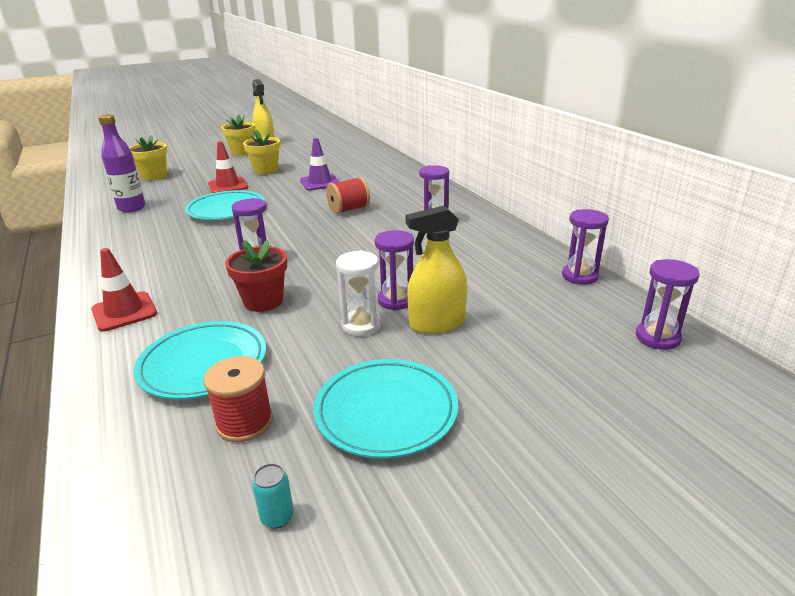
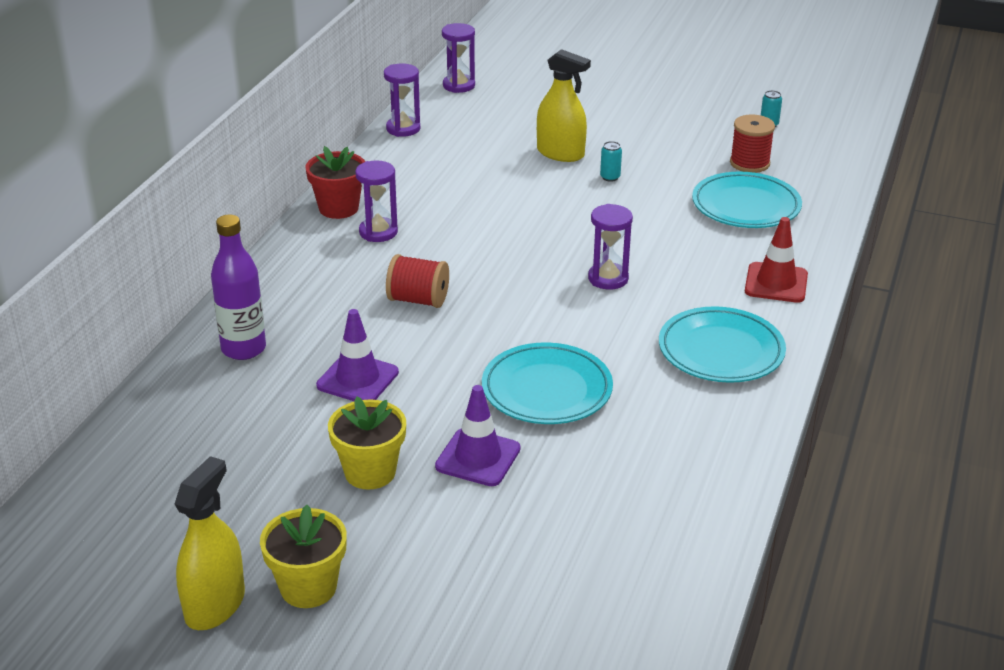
camera: 135 degrees left, 5 degrees up
(132, 208) = (661, 481): purple bottle -> purple bottle (243, 349)
(154, 176) = (551, 586): yellow flower pot -> none
(228, 186) = (478, 458): red traffic cone -> purple traffic cone
(263, 301) = (654, 232): red flower pot -> red flower pot (338, 208)
(361, 325) = (610, 177): white hourglass -> turquoise can
(386, 412) = (667, 131): turquoise plate -> turquoise plate (721, 351)
(396, 300) = (557, 180): purple hourglass -> none

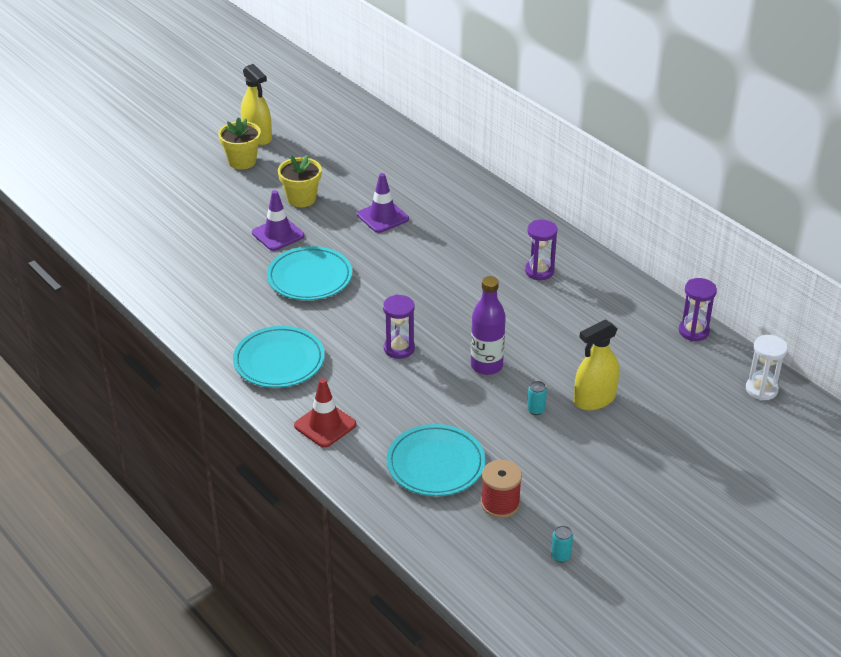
camera: 120 degrees right, 5 degrees up
(243, 349) = (447, 188): purple bottle -> purple bottle (486, 366)
(338, 208) = (585, 264): red flower pot -> none
(418, 300) = (443, 262): red spool -> none
(459, 85) = (761, 389): purple hourglass -> white hourglass

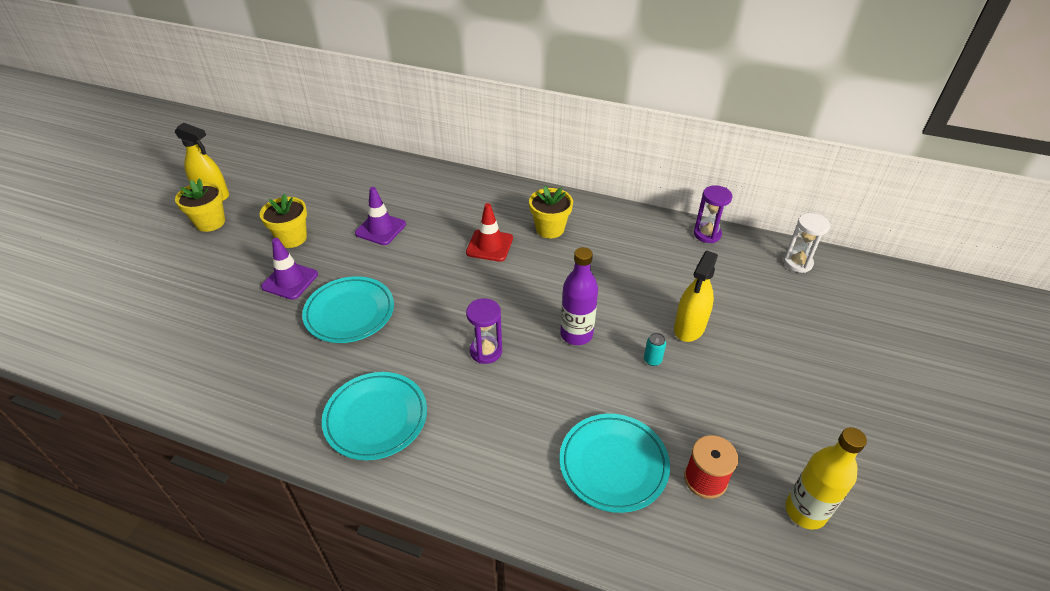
camera: 30 degrees left, 5 degrees up
(325, 425) = (473, 473): red traffic cone -> red traffic cone (489, 245)
(539, 271) = (550, 229): purple hourglass -> yellow flower pot
(560, 556) = (805, 511): turquoise can -> yellow bottle

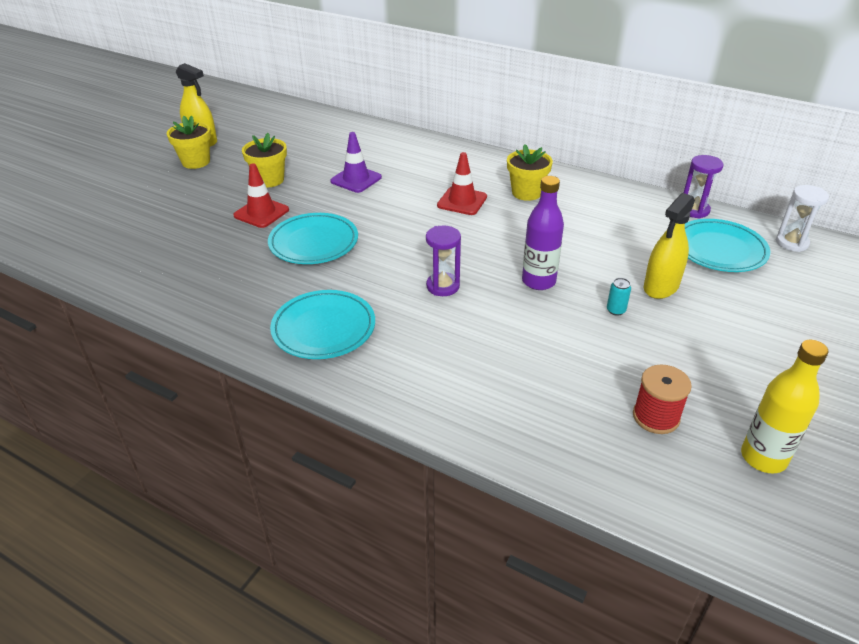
camera: 10 degrees right, 5 degrees down
(290, 281) = (261, 213): purple traffic cone -> red traffic cone
(613, 464) = (558, 393): turquoise plate -> turquoise plate (719, 250)

